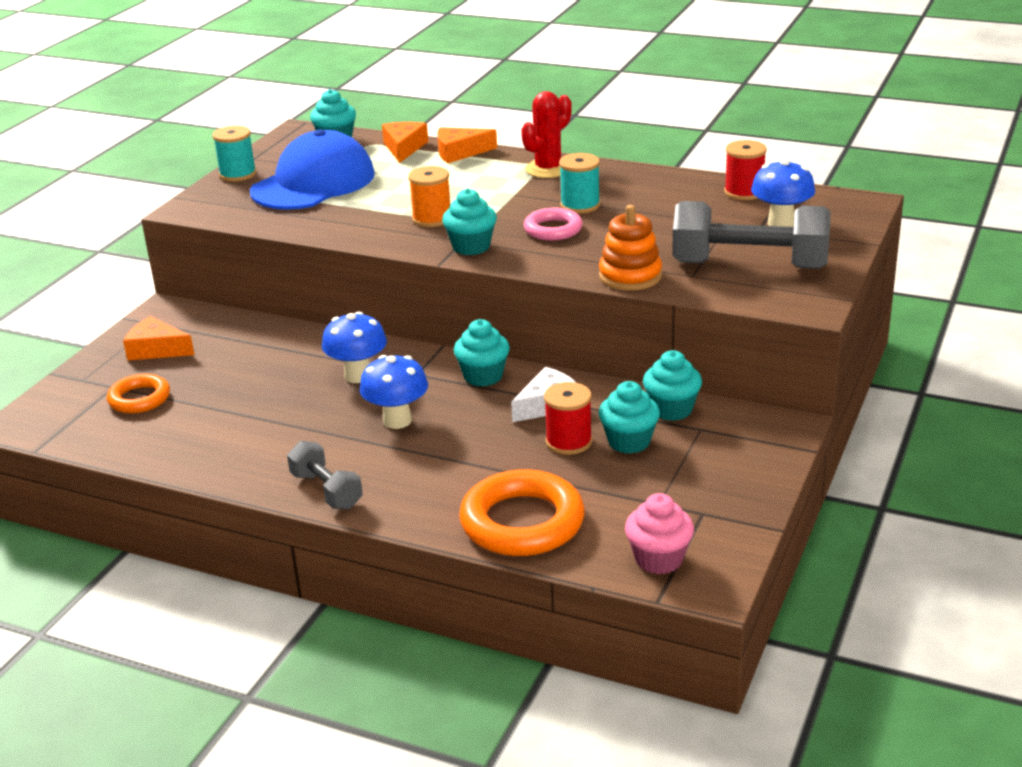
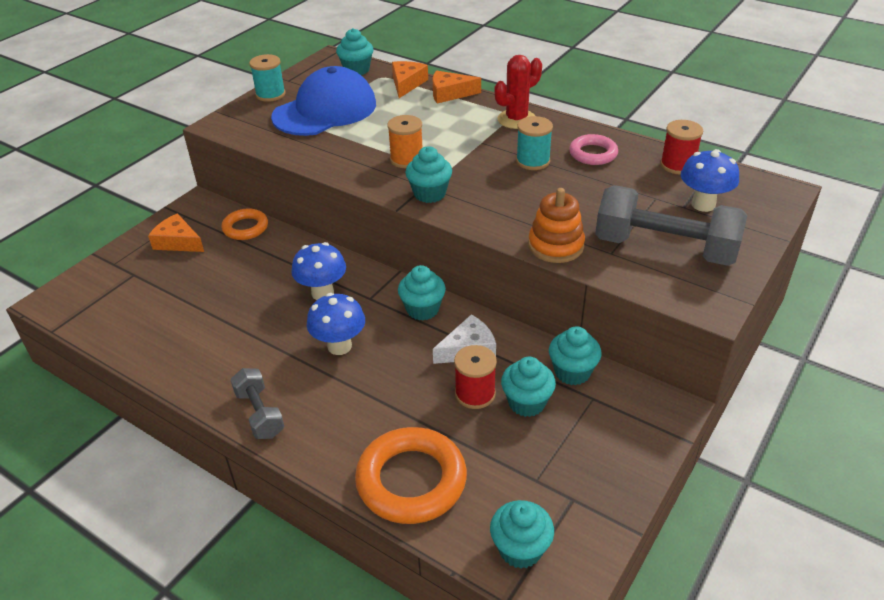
camera: 10 degrees right, 10 degrees up
(139, 399) = (148, 290): orange ring -> orange ring (245, 228)
(553, 229) = (503, 184): pink ring -> pink ring (593, 154)
(659, 559) = (520, 549): pink cupcake -> turquoise cupcake

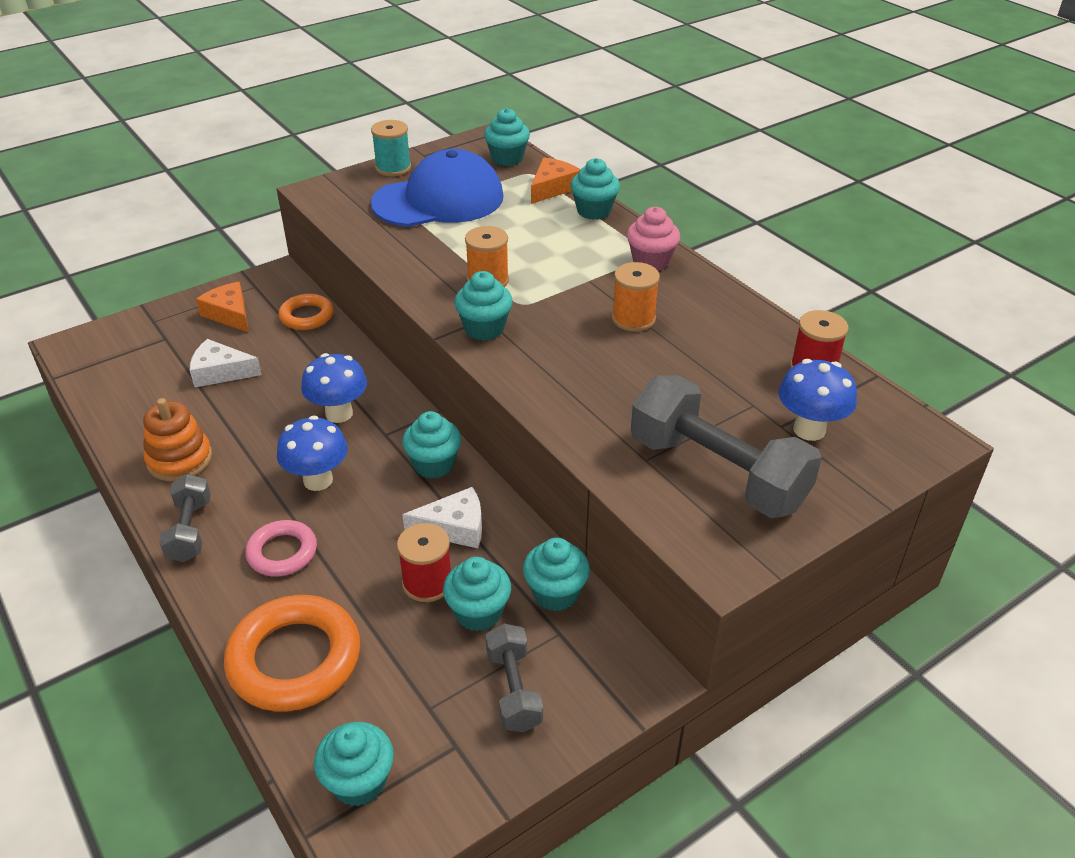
camera: 20 degrees right, 0 degrees up
(201, 288) = (220, 372): none -> white cheese
(449, 93) = (594, 211): orange cheese -> turquoise cupcake
(516, 119) = (651, 261): red cactus -> pink cupcake
(533, 161) = (633, 319): turquoise spool -> orange spool
(555, 246) = (585, 432): orange stacking toy -> orange stacking toy (180, 459)
(587, 447) = (513, 690): none -> grey dumbbell
(593, 154) = (714, 328): pink ring -> pink ring (282, 552)

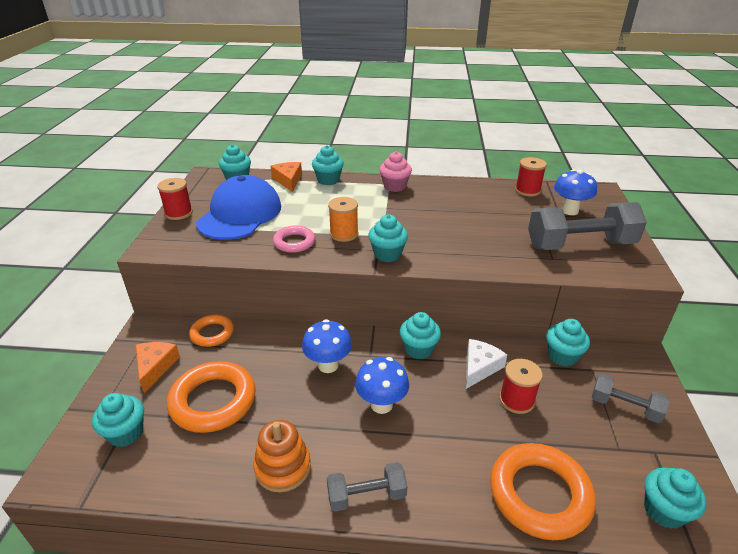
camera: 50 degrees left, 5 degrees down
(190, 530) = (366, 496): grey dumbbell -> grey dumbbell turned 45 degrees counterclockwise
(220, 372) = (213, 401): white cheese -> orange ring
(229, 314) = (155, 367): orange cheese -> orange cheese turned 90 degrees clockwise
(282, 552) = (434, 454): pink ring -> pink ring (294, 242)
(393, 168) = (179, 213): turquoise spool -> red spool
(478, 613) = (556, 392): turquoise cupcake -> turquoise cupcake (126, 433)
(633, 319) = (436, 211): orange spool -> none

